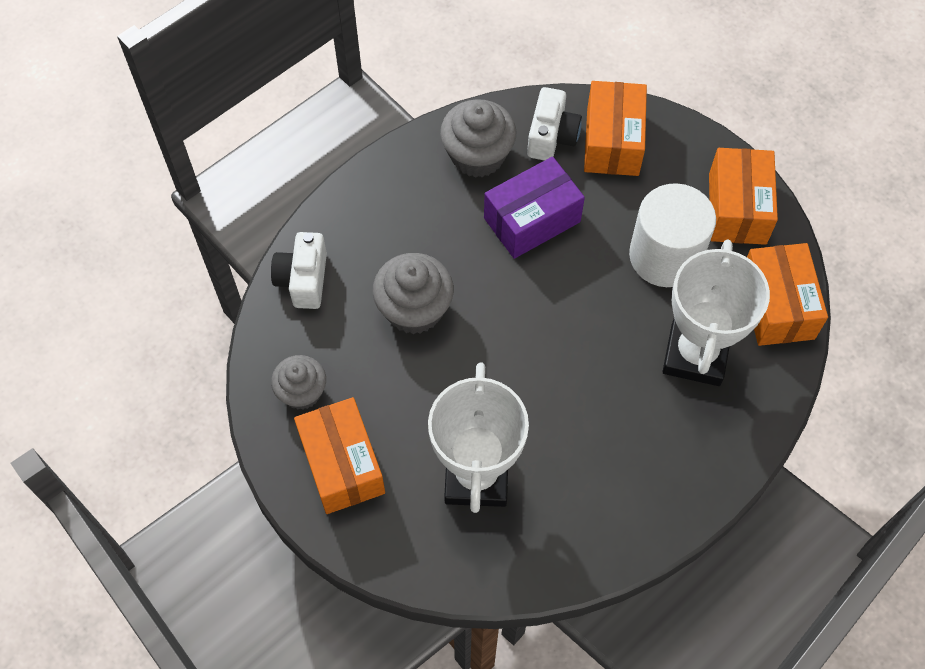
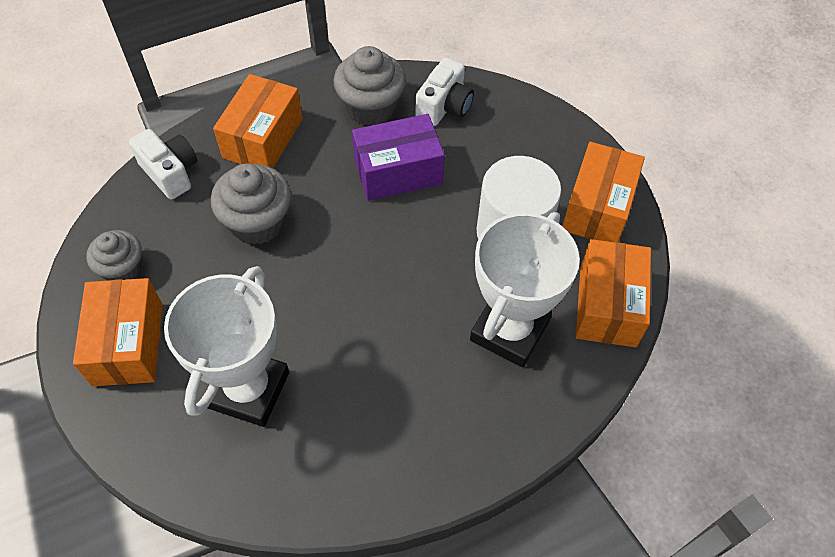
camera: 15 degrees right, 5 degrees down
(303, 279) = (170, 173): white camera -> white camera turned 120 degrees clockwise
(612, 141) = (499, 123): orange box -> orange box (263, 138)

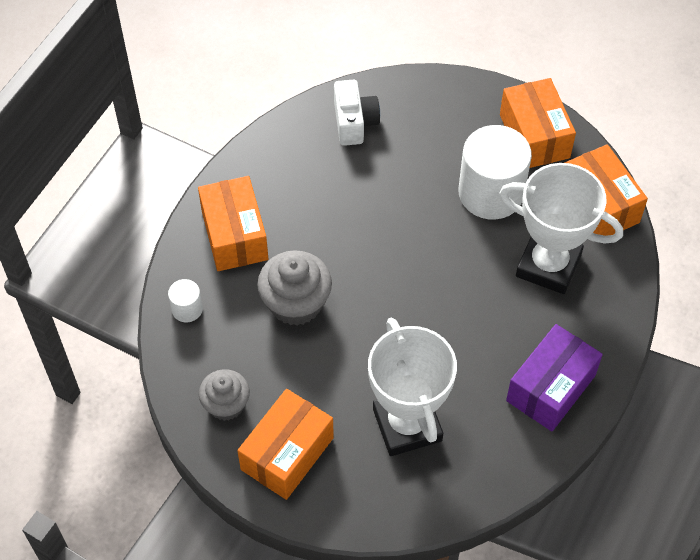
camera: 35 degrees left, 0 degrees up
(128, 344) = (287, 453): orange box -> orange box turned 75 degrees clockwise
(170, 173) = (187, 309): white camera -> white cylinder
(371, 107) = (297, 157): grey cupcake -> none
(398, 172) = (366, 197): purple box -> purple box (551, 388)
(509, 331) = (548, 265): white trophy -> white trophy turned 60 degrees counterclockwise

